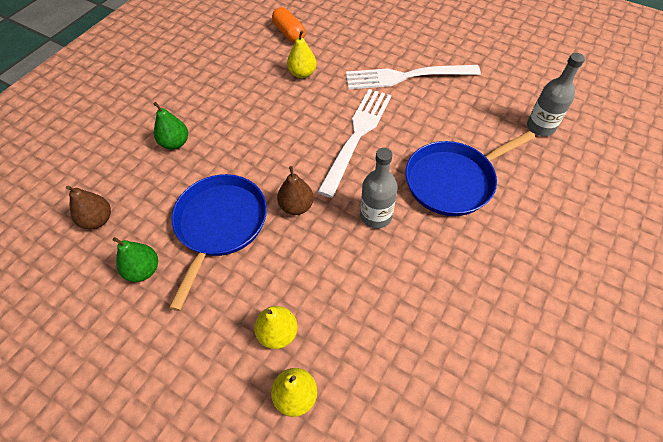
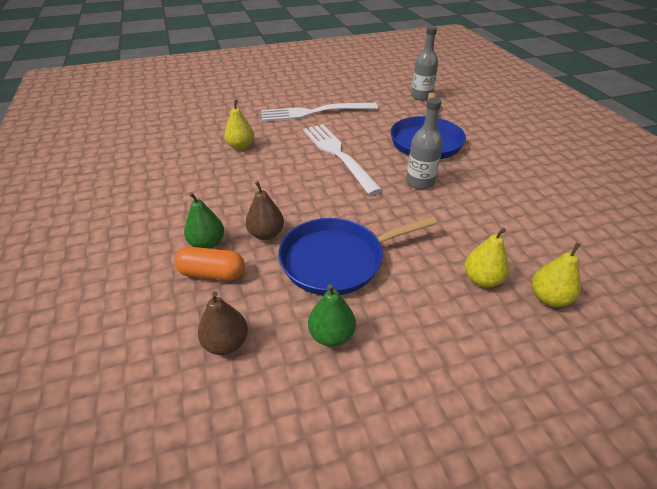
camera: 50 degrees left, 15 degrees down
(220, 224) = (337, 260): blue pan -> blue pan turned 75 degrees counterclockwise
(289, 33) = (189, 132): orange capsule -> orange capsule (212, 274)
(296, 206) = (368, 211): brown pear -> brown pear (266, 234)
(406, 77) = (314, 112): white fork -> white fork turned 45 degrees clockwise

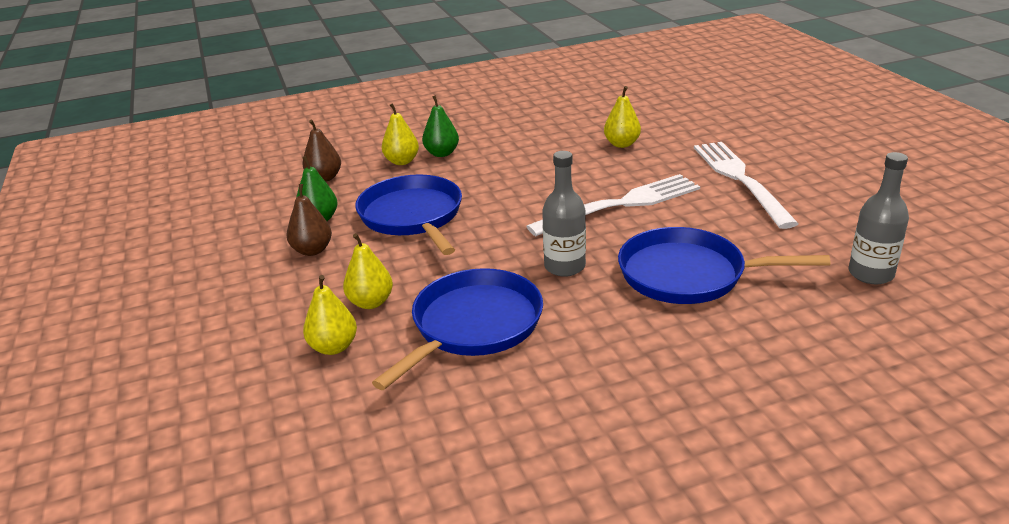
camera: 90 degrees right, 10 degrees down
(212, 274) = (402, 161): orange capsule -> yellow pear
(266, 234) = (455, 177): brown pear -> brown pear (312, 250)
(498, 223) = (473, 325): none -> blue pan

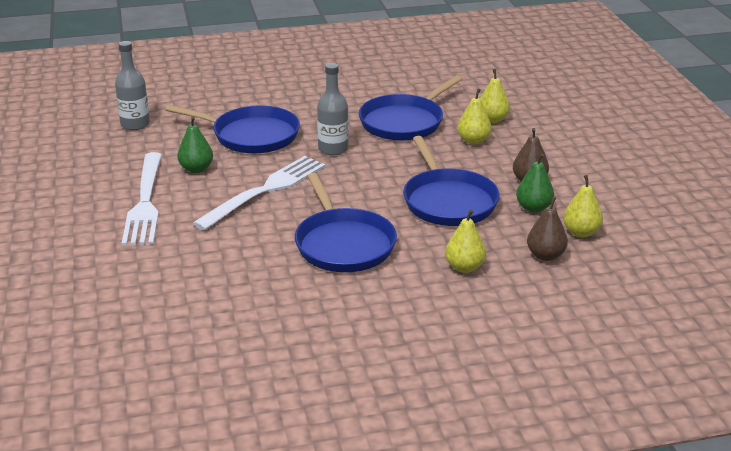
camera: 175 degrees left, 0 degrees up
(442, 153) = (420, 273): green pear -> green pear (196, 169)
(515, 166) = (343, 244): none -> blue pan
(621, 144) = (221, 259): yellow pear -> yellow pear (581, 232)
(621, 205) = (265, 191): white fork -> white fork turned 150 degrees clockwise

